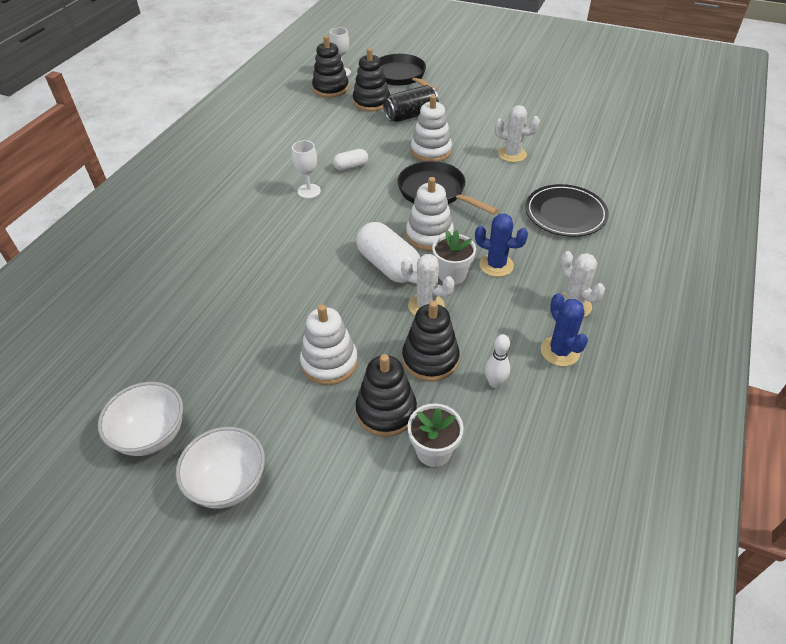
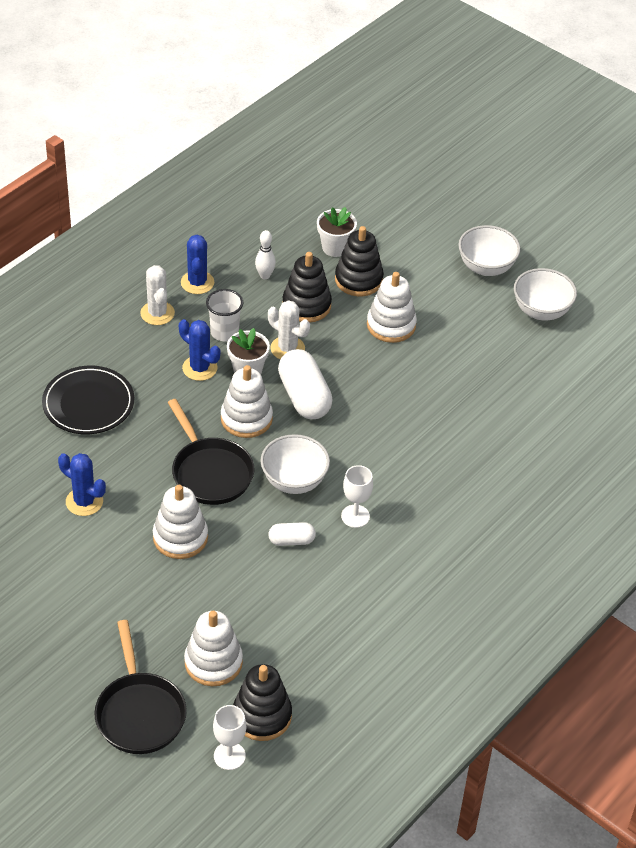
camera: 165 degrees left, 0 degrees up
(366, 202) = (294, 481): none -> white bowl
(371, 102) = (213, 662): black stacking toy -> white stacking toy
(411, 115) = (171, 614): black can -> none
(496, 305) = (224, 332): none -> white cup
(512, 154) = (84, 502): white cactus -> blue cactus

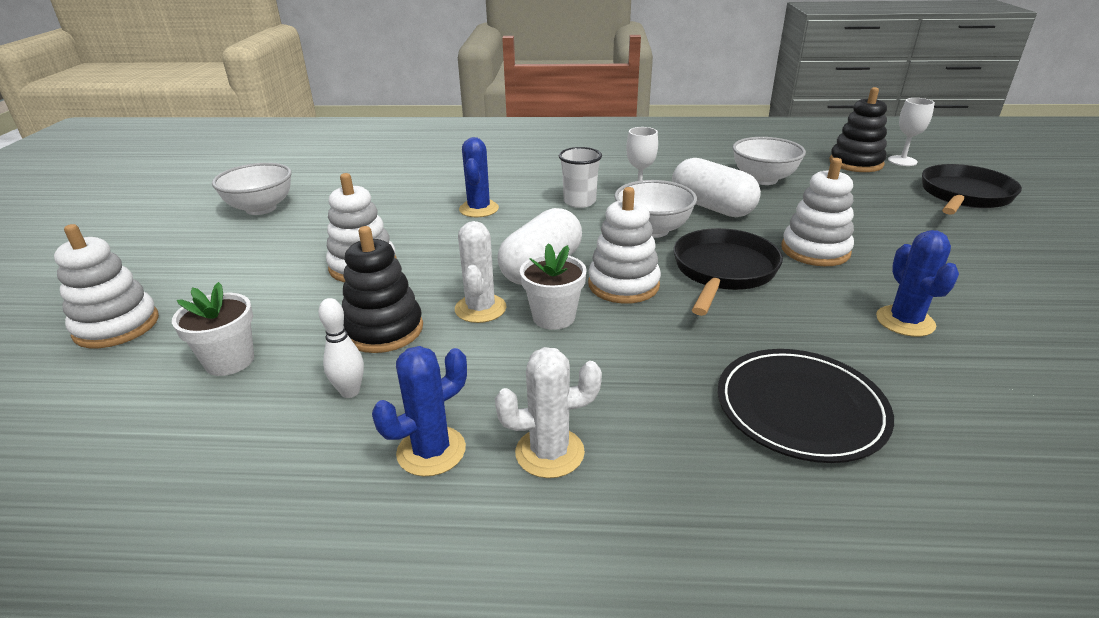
camera: 125 degrees left, 15 degrees down
(157, 313) = (549, 452): white cactus -> white cactus turned 45 degrees clockwise
(199, 368) = (599, 352): blue cactus -> blue cactus (479, 209)
(213, 662) = (867, 190): white stacking toy -> white stacking toy (117, 326)
(224, 332) = (510, 367): white cup -> white cup (579, 202)
(291, 540) = (711, 207): white capsule -> white capsule, size x1.88
(358, 280) = (293, 315): black stacking toy -> none
(486, 267) = (202, 252): white bowl -> white bowl (763, 179)

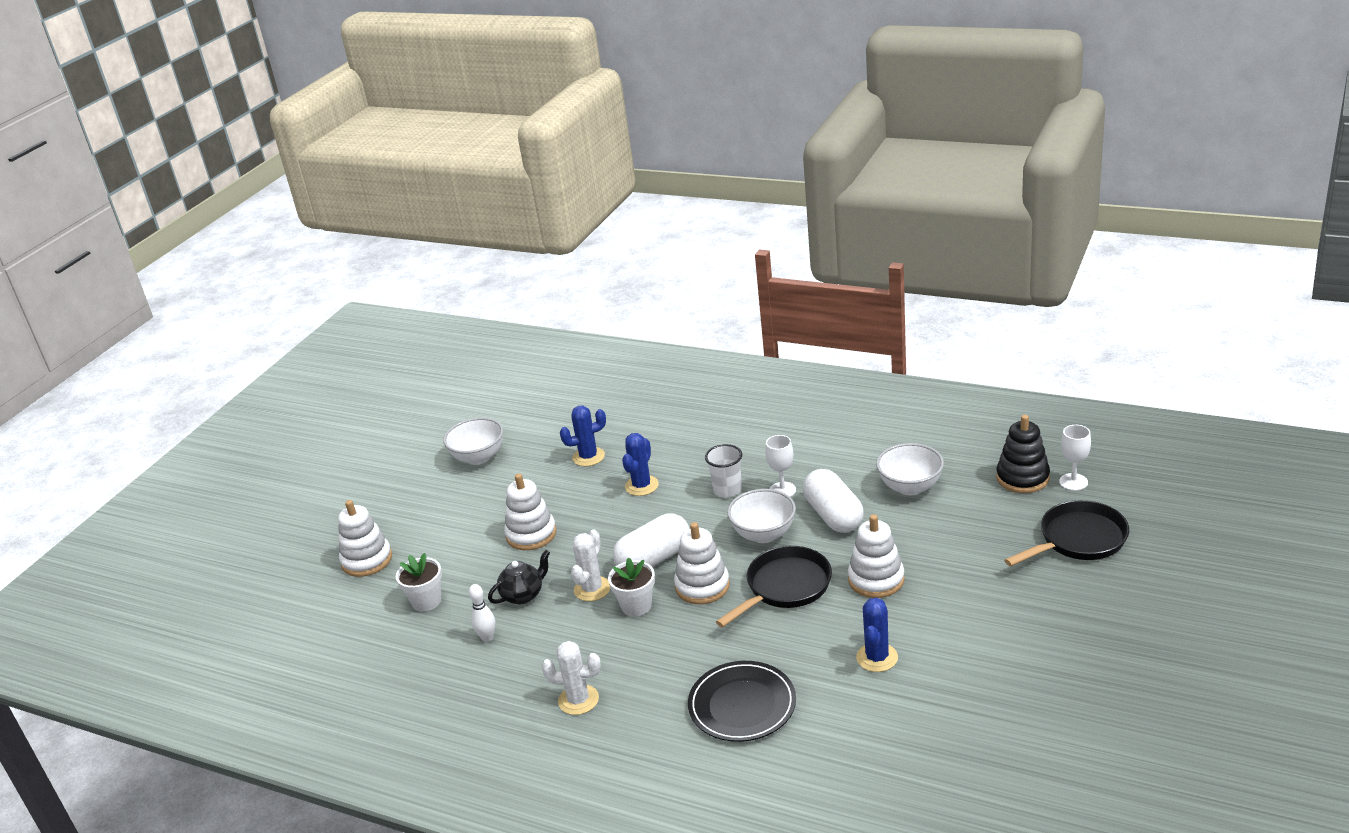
camera: 25 degrees right, 0 degrees up
(384, 330) = (523, 595): black stacking toy -> black teapot
(431, 451) = (516, 685): blue cactus -> blue cactus (588, 457)

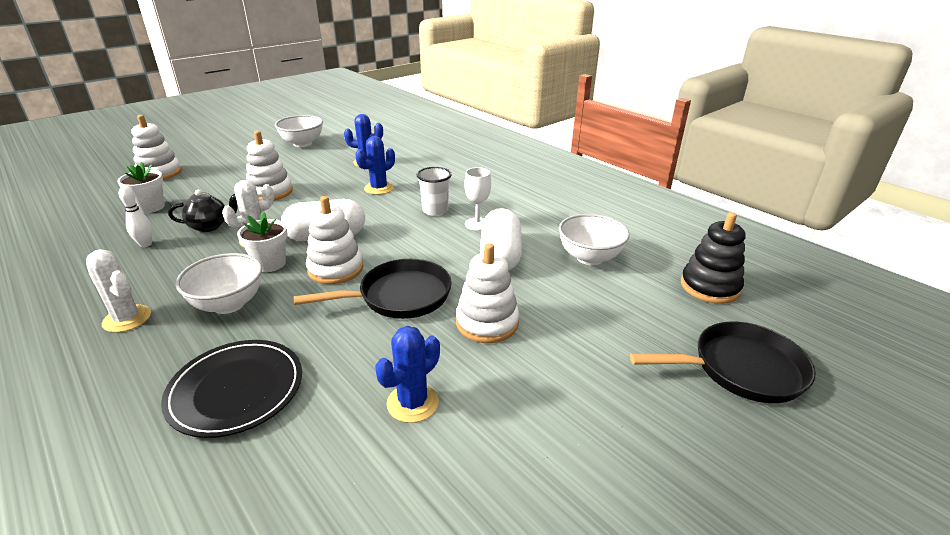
camera: 20 degrees right, 0 degrees up
(763, 534) = (428, 249): white bowl -> white bowl (228, 304)
(1073, 482) = (766, 309): white goblet -> none

